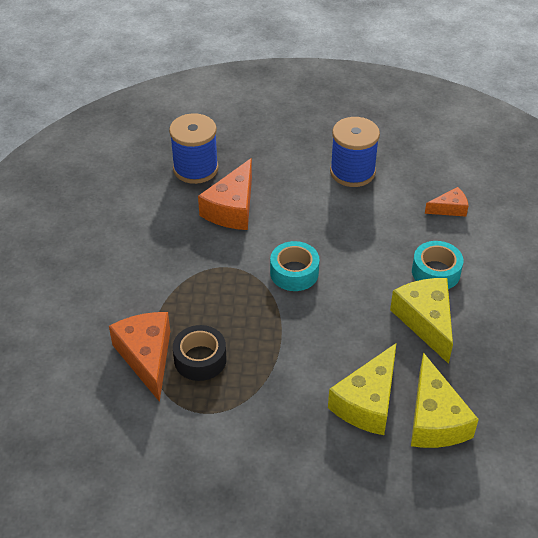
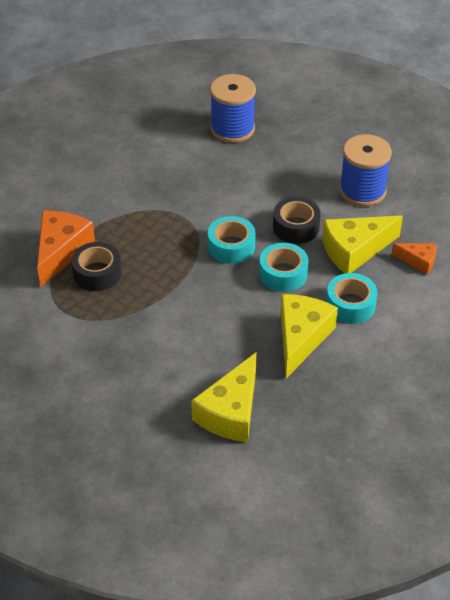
camera: 35 degrees right, 0 degrees up
(232, 208) = (231, 173): orange cheese -> none
(330, 228) = (296, 227): none -> black tape
(359, 274) = (283, 274): none -> turquoise tape
(367, 402) = (191, 371): yellow cheese -> yellow cheese (355, 250)

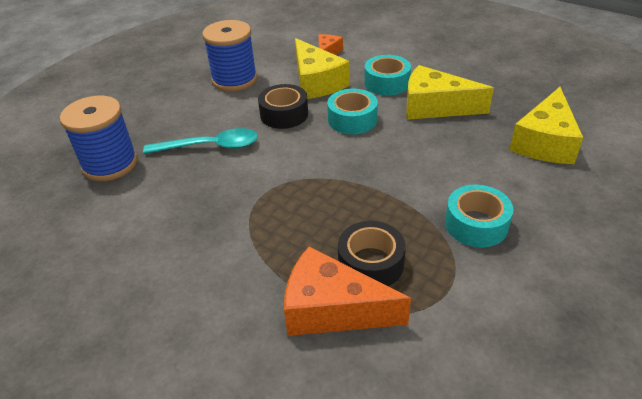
camera: 90 degrees left, 5 degrees down
(231, 247) = (315, 154): turquoise tape -> turquoise tape (476, 224)
(231, 412) = (545, 142): yellow cheese -> yellow cheese turned 90 degrees clockwise
(249, 183) = (211, 147): none -> turquoise spoon

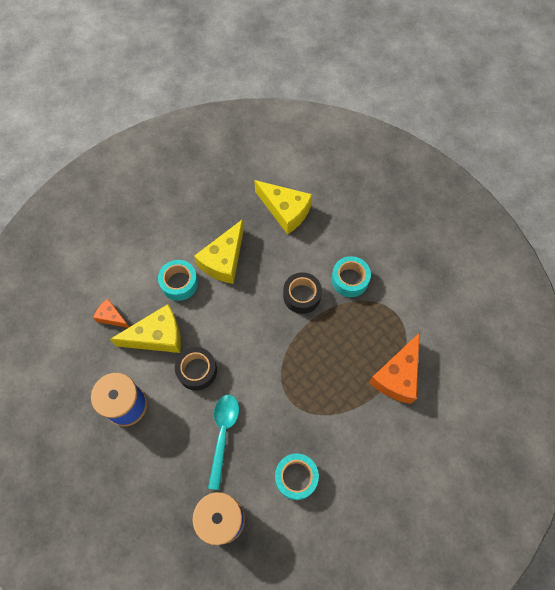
camera: 80 degrees left, 25 degrees up
(352, 119) = (221, 321): turquoise tape -> turquoise tape (296, 477)
(370, 263) = (368, 347): black tape -> black tape (302, 296)

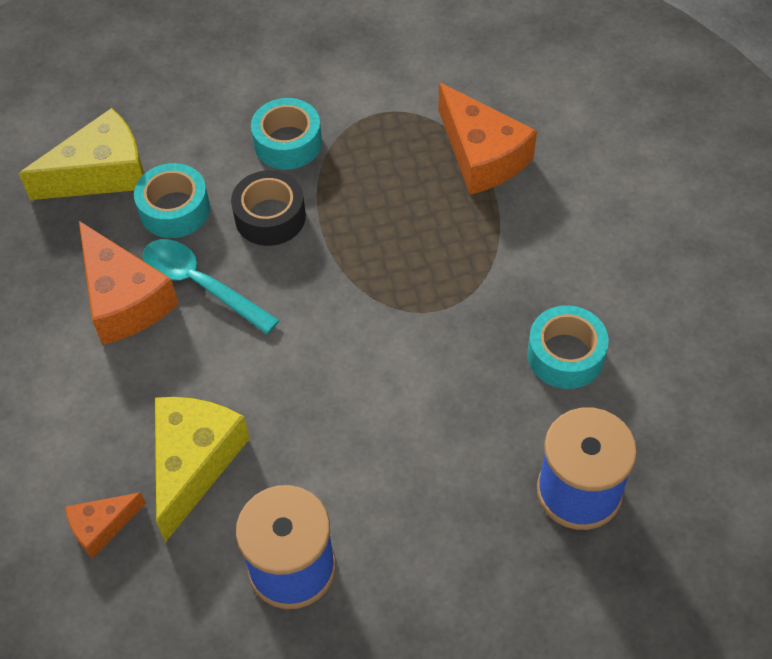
camera: 60 degrees left, 10 degrees down
(179, 283) = (116, 386): turquoise tape -> turquoise tape (174, 209)
(197, 371) = (300, 424): black tape -> none
(223, 434) = (436, 430): turquoise spoon -> turquoise spoon (200, 284)
(224, 260) = (124, 299): yellow cheese -> orange cheese

